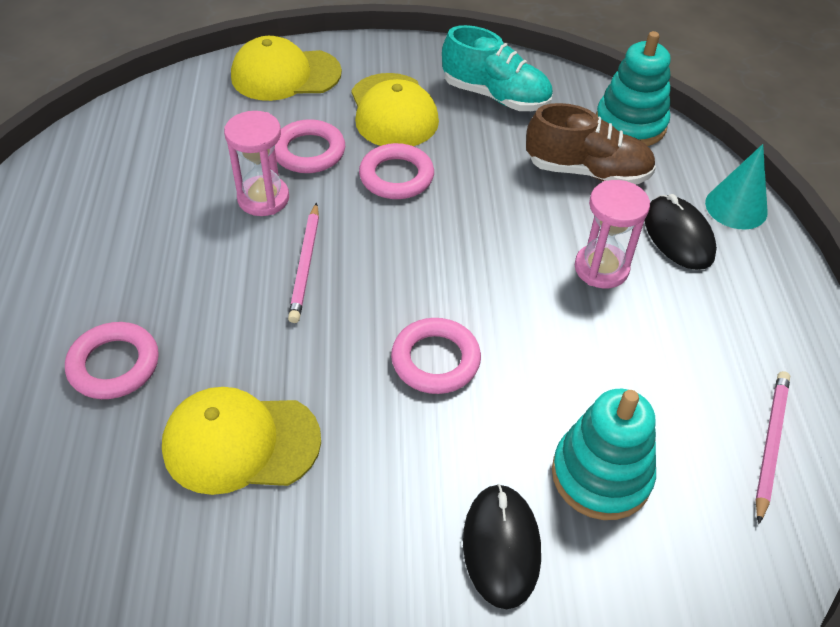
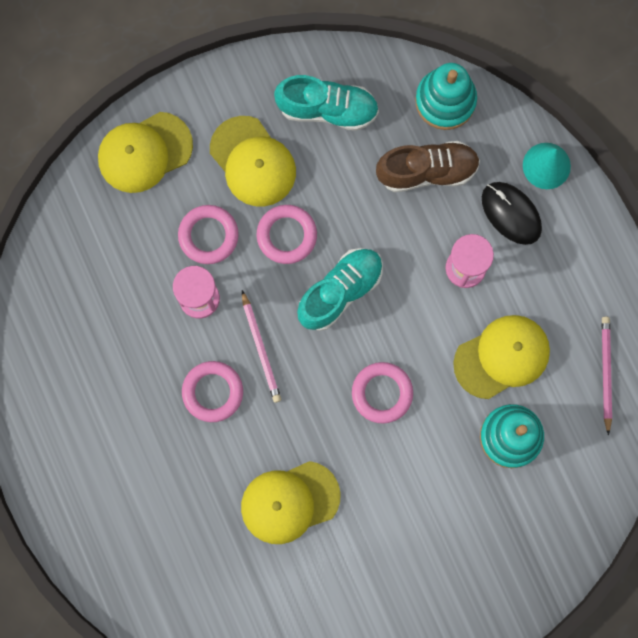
camera: 20 degrees left, 30 degrees up
(114, 365) = (180, 480): pink ring -> pink ring (212, 392)
(433, 242) = (340, 291): none -> turquoise shoe
(501, 546) = (468, 506): black mouse -> none
(619, 375) = (502, 357): none -> yellow cap

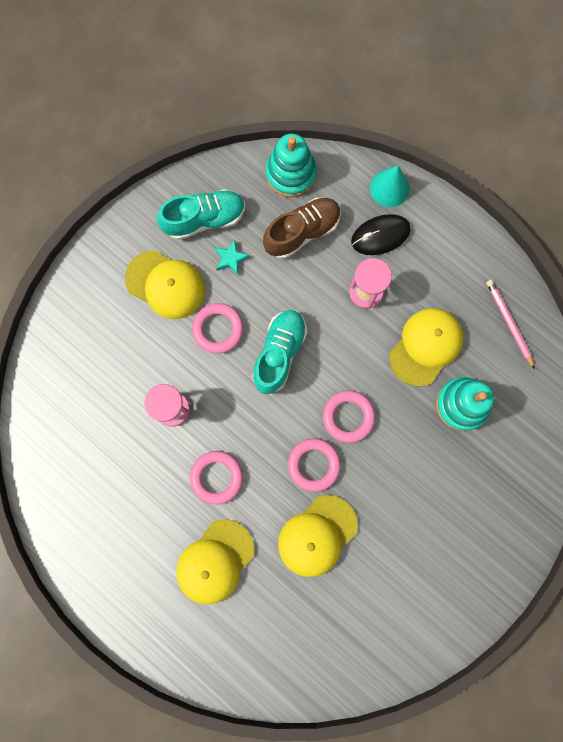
camera: 25 degrees left, 0 degrees up
(144, 152) = (78, 315): yellow cap -> yellow cap (215, 561)
(208, 235) = (157, 357): pink ring -> pink ring (314, 465)
(260, 348) = (238, 426): pink pencil -> none
(336, 165) = (231, 258): none -> turquoise star
(511, 213) = (380, 235): black mouse -> black mouse turned 45 degrees counterclockwise

